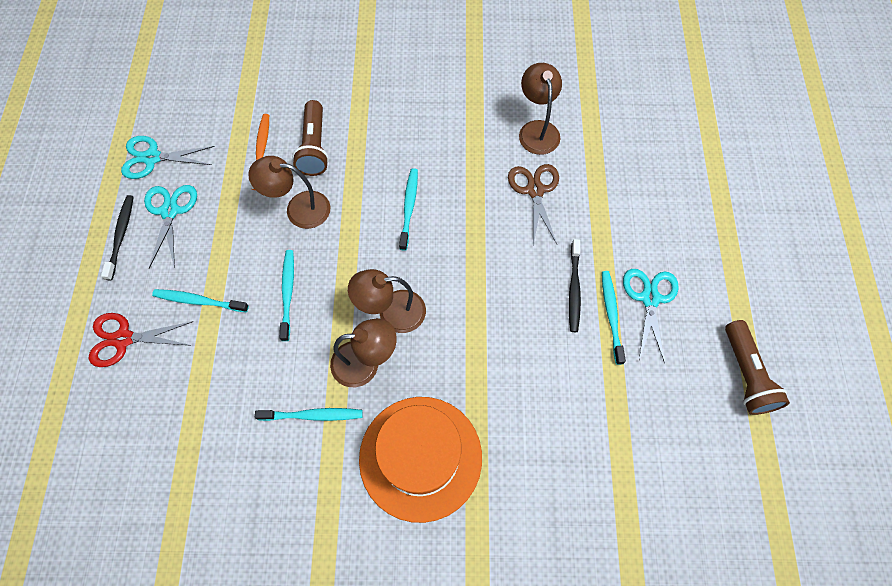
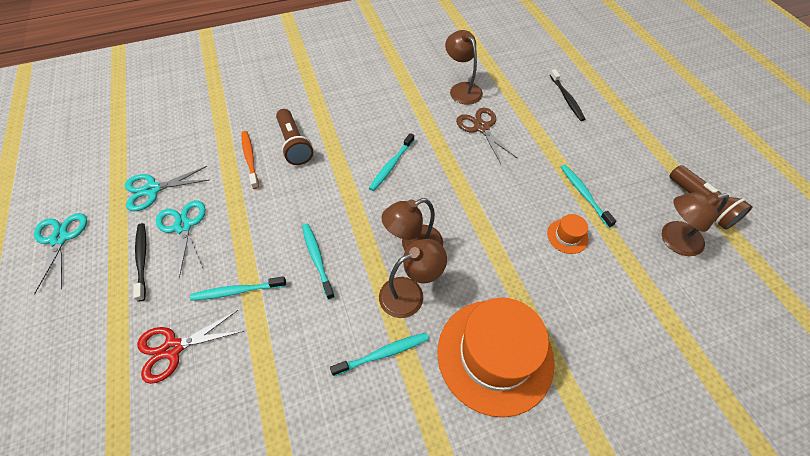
camera: 20 degrees left, 10 degrees down
(298, 209) = (300, 192): brown lamp -> brown lamp (673, 240)
(409, 207) = (391, 165): turquoise toothbrush -> turquoise toothbrush turned 135 degrees counterclockwise
(564, 358) = (567, 236): none -> orange hat
(574, 289) = (546, 185): black toothbrush -> black toothbrush (566, 98)
(650, 298) = (604, 174): turquoise scissors -> turquoise scissors (60, 239)

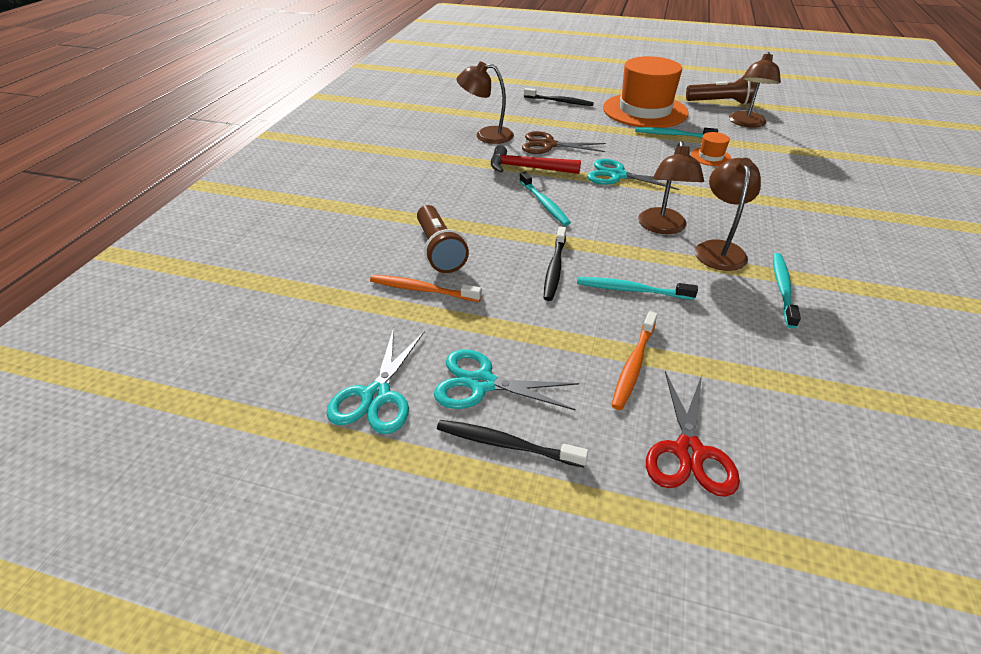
camera: 55 degrees left, 15 degrees down
(60, 239) = (365, 545): turquoise scissors -> turquoise scissors (617, 175)
(237, 291) = (633, 365): turquoise toothbrush -> orange toothbrush
(294, 144) = (439, 250): brown flashlight -> brown flashlight turned 60 degrees clockwise
(314, 207) = (554, 268): none -> black toothbrush
(434, 133) = (528, 168): none -> red hammer
(495, 355) = (814, 231): orange hat -> orange hat (645, 111)

